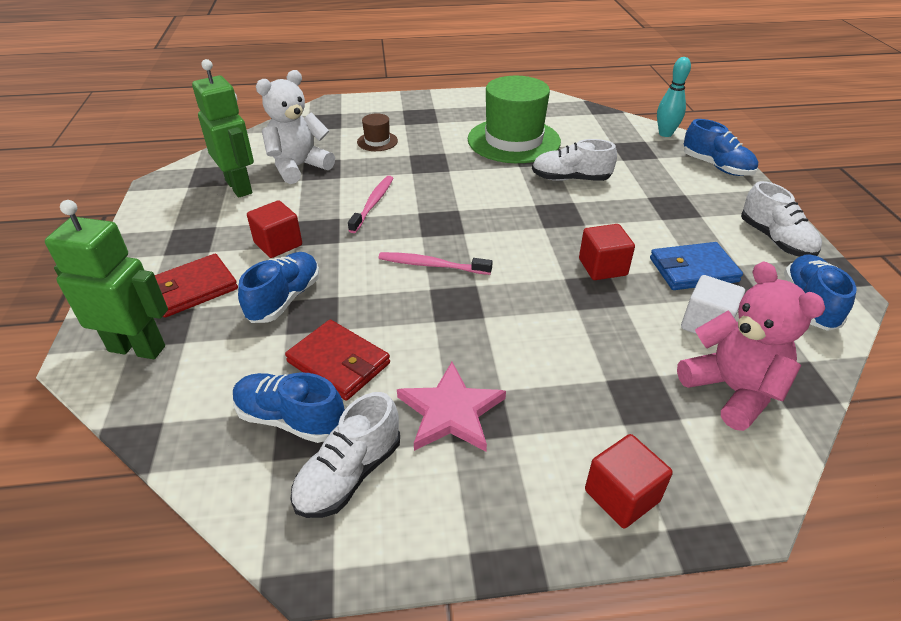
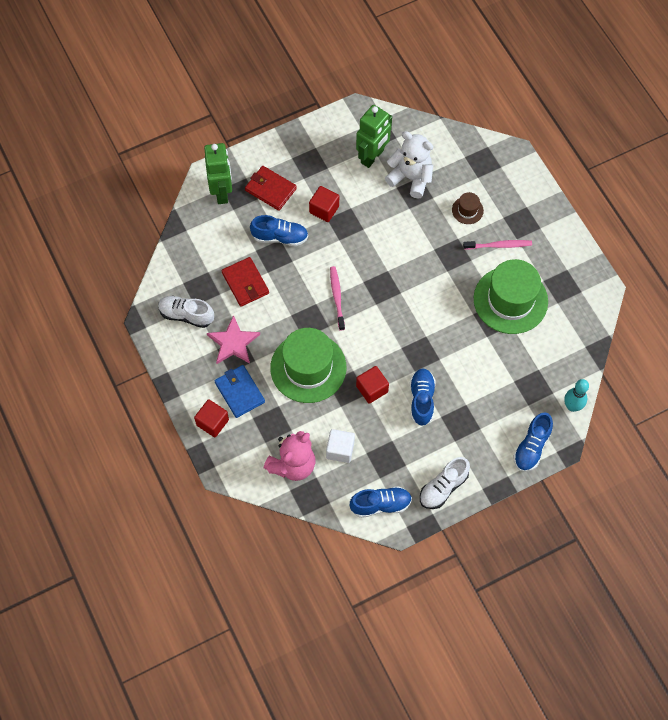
camera: 70 degrees right, 25 degrees up
(290, 419) = (205, 279): blue shoe -> blue shoe (421, 400)
(338, 363) = (245, 283): red wallet -> red wallet turned 45 degrees counterclockwise
(373, 204) = (386, 241): pink toothbrush -> pink toothbrush (498, 245)
(542, 324) = (308, 367): none -> green hat
(570, 179) = (469, 351): white shoe -> none
(693, 270) = (389, 440): blue wallet -> blue wallet (239, 392)

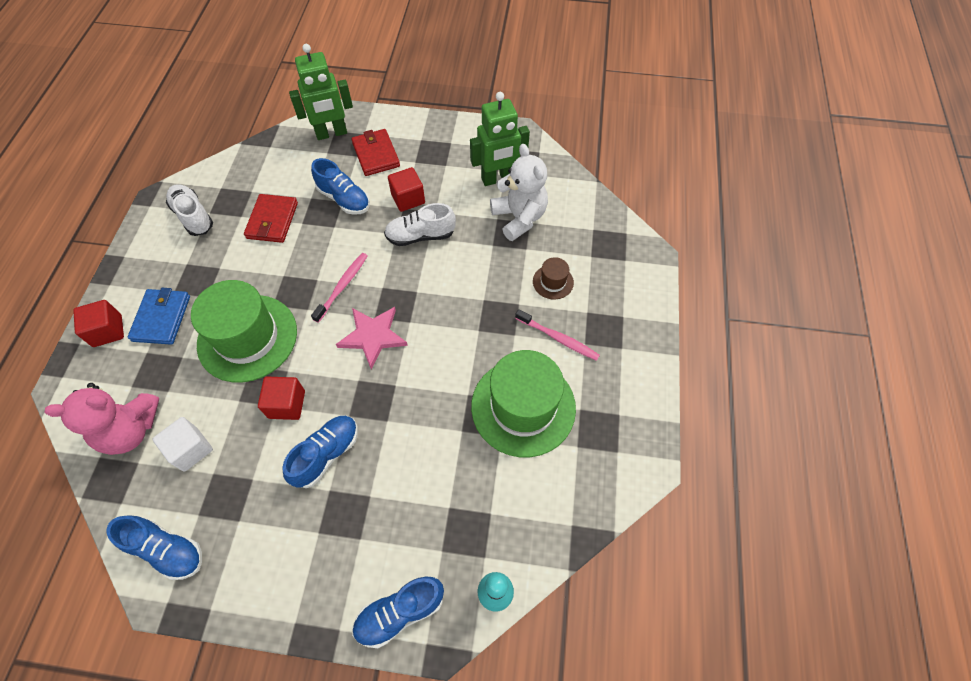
camera: 35 degrees right, 5 degrees down
(222, 192) = (331, 133): green robot -> green robot turned 45 degrees clockwise
(233, 343) = (206, 267): pink star -> pink star (373, 336)
(443, 487) = (252, 583): white shoe -> white shoe (420, 236)

